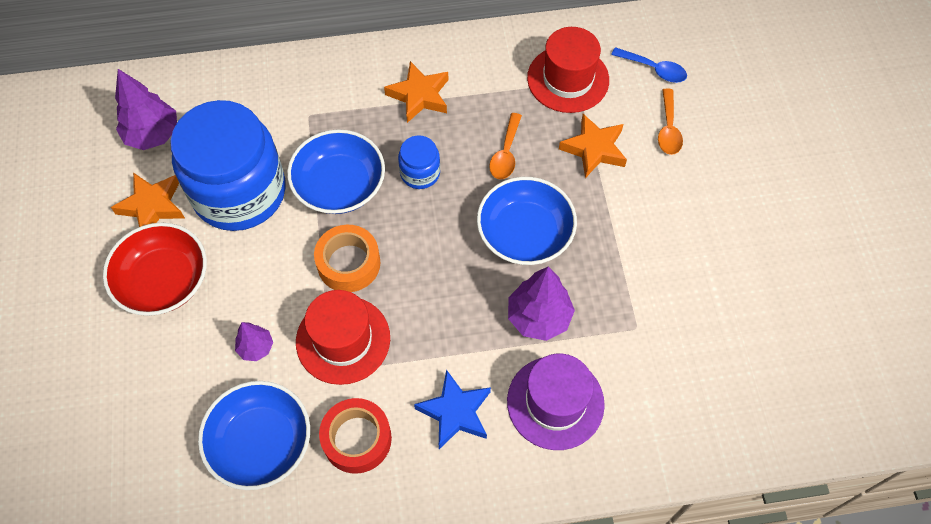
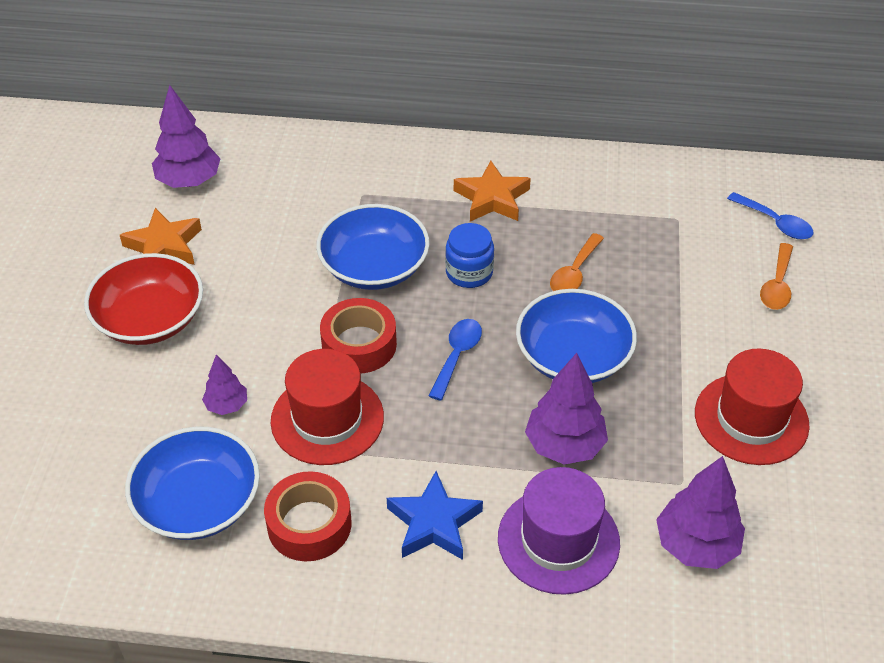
camera: 15 degrees right, 15 degrees down
(239, 192) = (262, 251): blue jar -> none
(348, 263) = (359, 344): orange tape -> red tape
(432, 255) = (457, 356): none -> blue spoon
(568, 79) = (669, 214): red hat -> red hat (751, 419)
(594, 149) = (681, 288): orange star -> none
(659, 380) = (696, 545): none -> purple tree

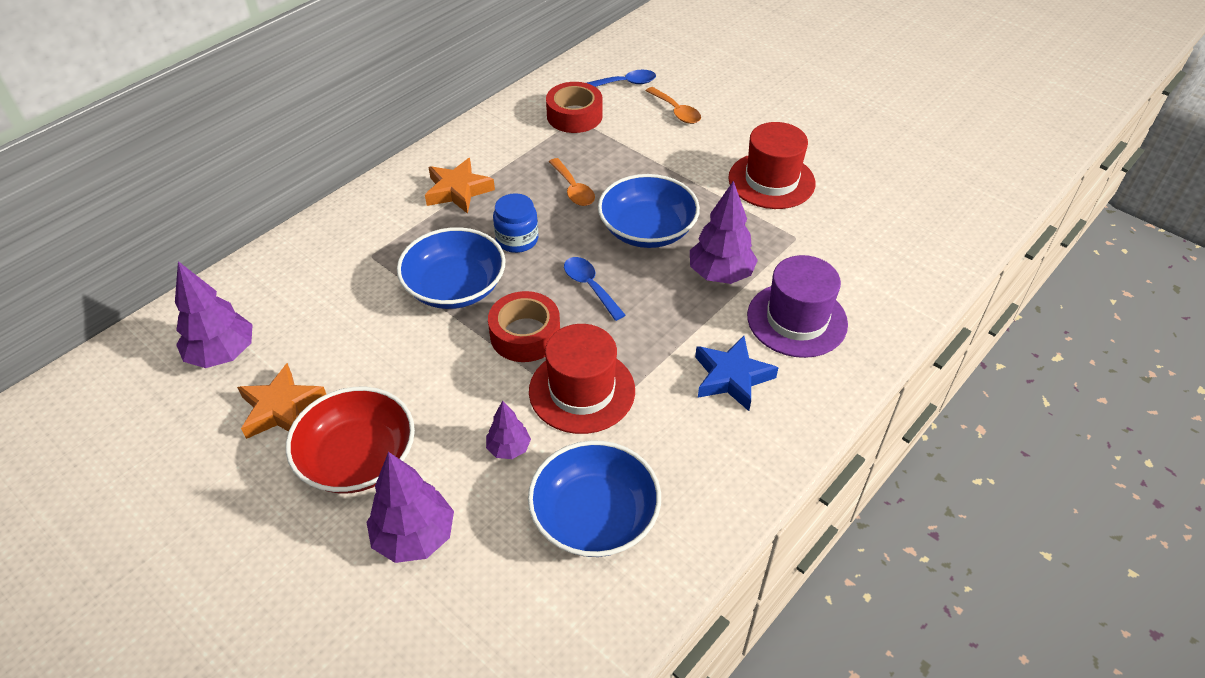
camera: 55 degrees left, 0 degrees up
(309, 524) = (675, 452): red tape -> red tape (574, 116)
(696, 545) = (849, 258): purple tree -> purple tree (415, 537)

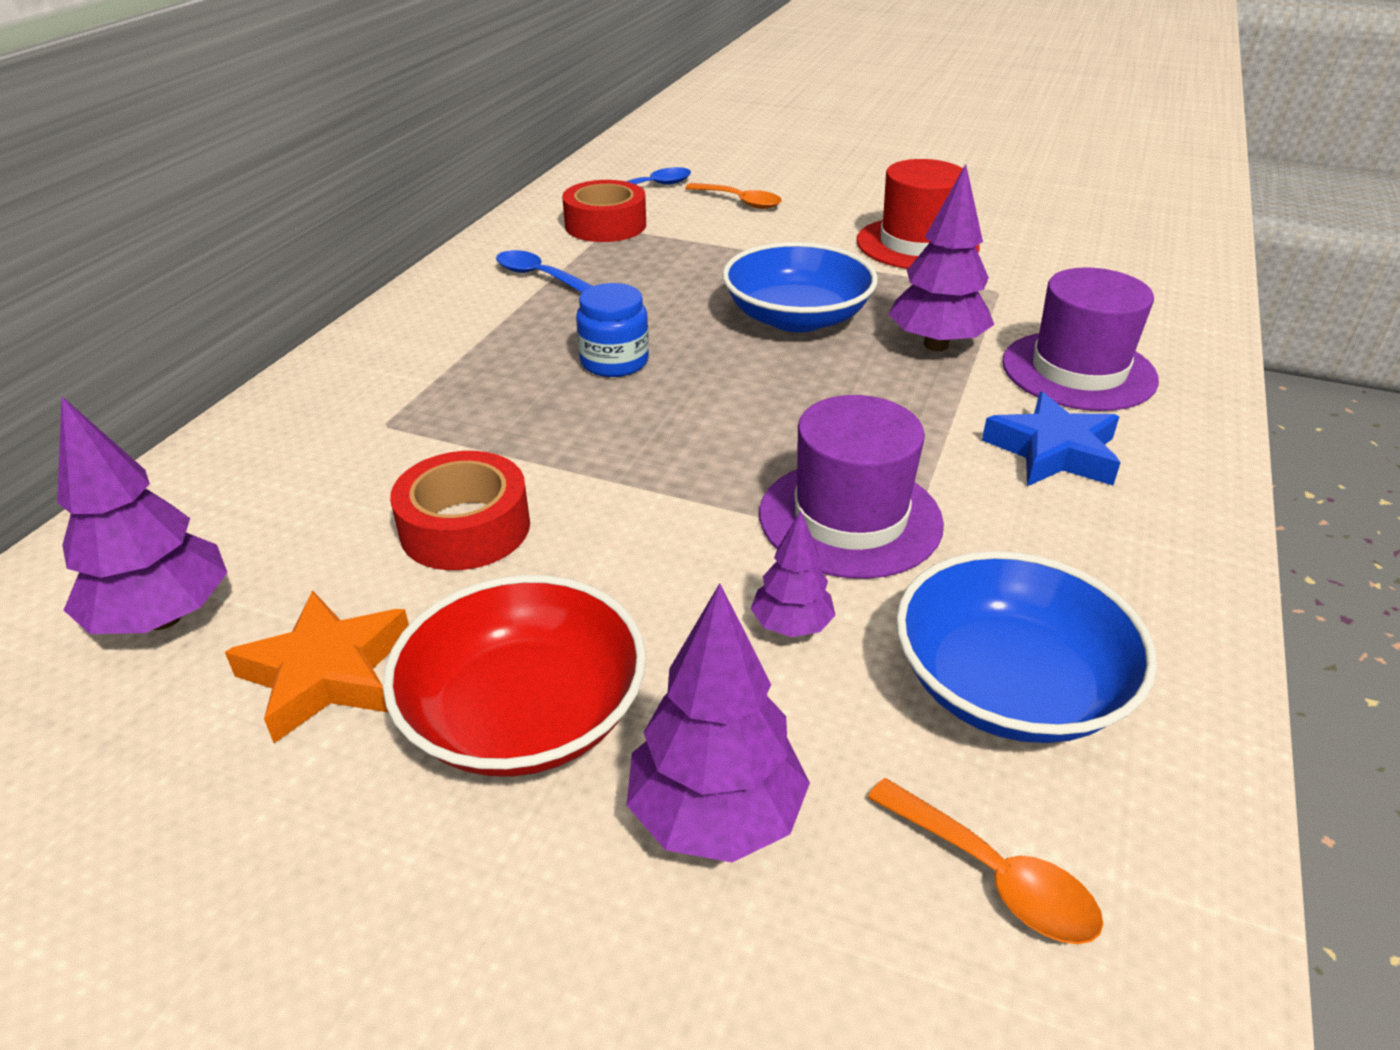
camera: 20 degrees left, 10 degrees down
(455, 287) = (553, 434): blue bowl -> none
(458, 191) = (485, 325): orange star -> none
(525, 335) = (708, 469): red tape -> red tape (465, 527)
(573, 189) = (658, 295): orange spoon -> orange spoon (993, 875)
(582, 390) = (850, 518): red hat -> purple hat
(590, 287) = (765, 393): blue spoon -> blue spoon (539, 276)

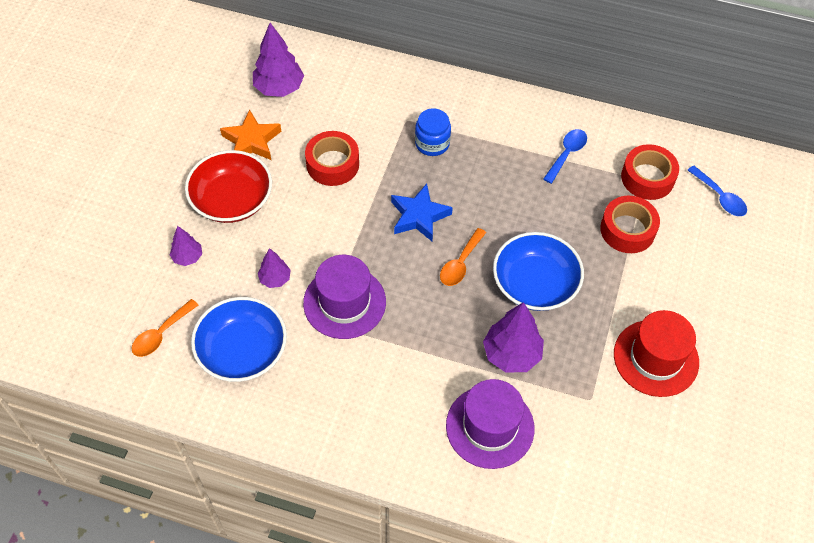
camera: 85 degrees right, 20 degrees up
(614, 362) = (473, 200): blue jar -> blue jar (432, 143)
(698, 245) = (627, 230): none -> red tape
(716, 816) = (188, 257): purple tree -> purple tree, size x0.57
(739, 202) = (706, 251): orange spoon -> orange spoon (460, 263)
(1053, 452) = (404, 397): blue star -> blue star (419, 216)

